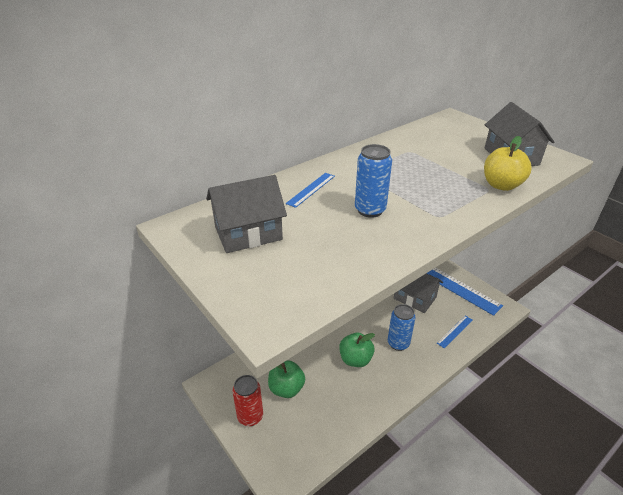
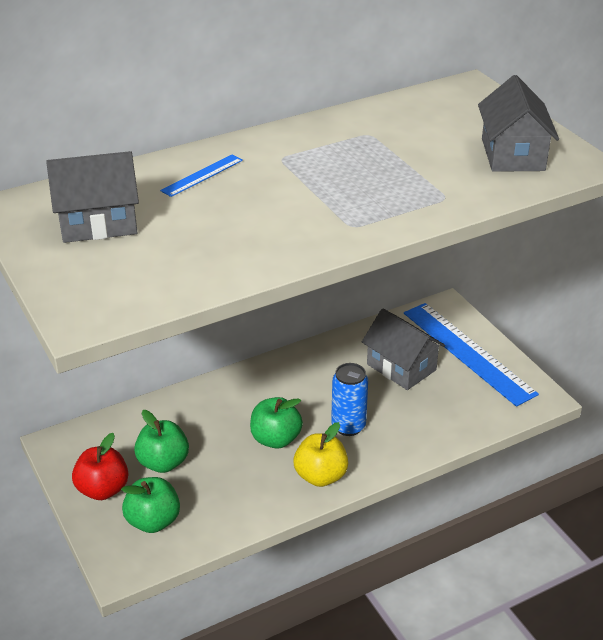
camera: 10 degrees right, 0 degrees up
(250, 416) = (103, 489): red can -> red apple
(292, 437) = (153, 521): none -> green apple
(370, 210) = (265, 209): blue can -> none
(455, 331) = (443, 421): blue ruler -> none
(501, 185) = (467, 194): yellow apple -> yellow apple (320, 476)

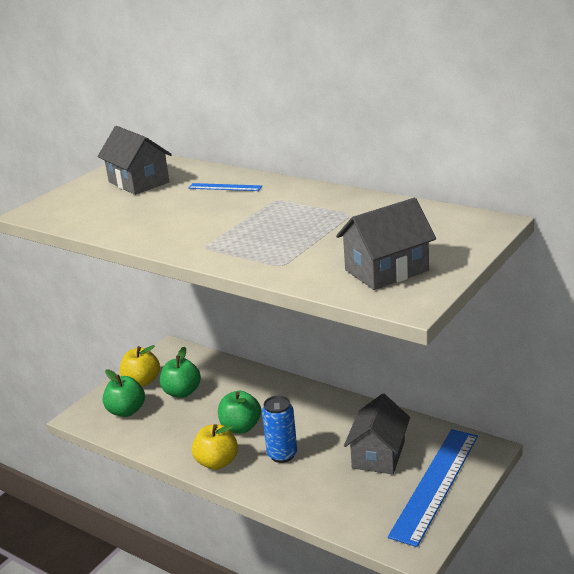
camera: 65 degrees right, 10 degrees down
(103, 489) = (142, 381): red apple -> yellow apple

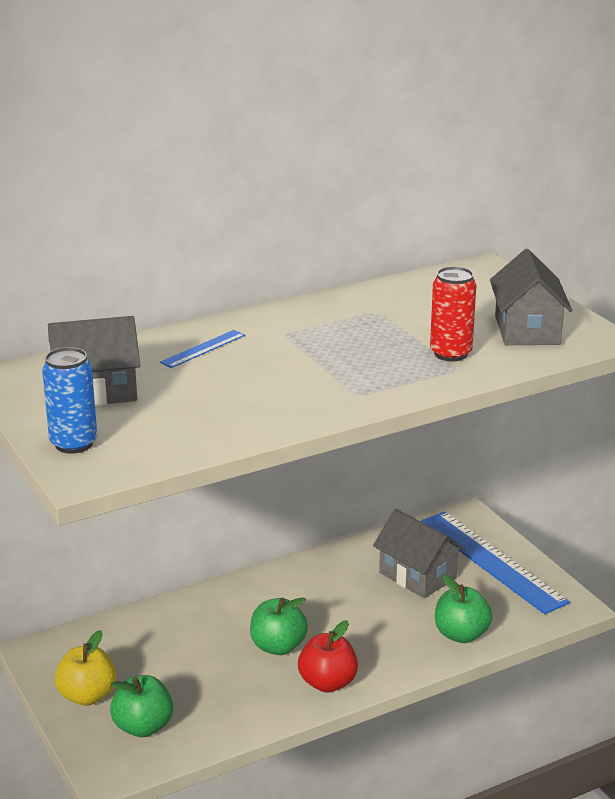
camera: 65 degrees left, 0 degrees up
(182, 392) = (154, 670): green apple -> green apple (461, 634)
(217, 462) = (327, 683): yellow apple -> red apple
(282, 455) = (358, 634): blue can -> blue can (73, 444)
(305, 256) = (450, 354): none -> red can

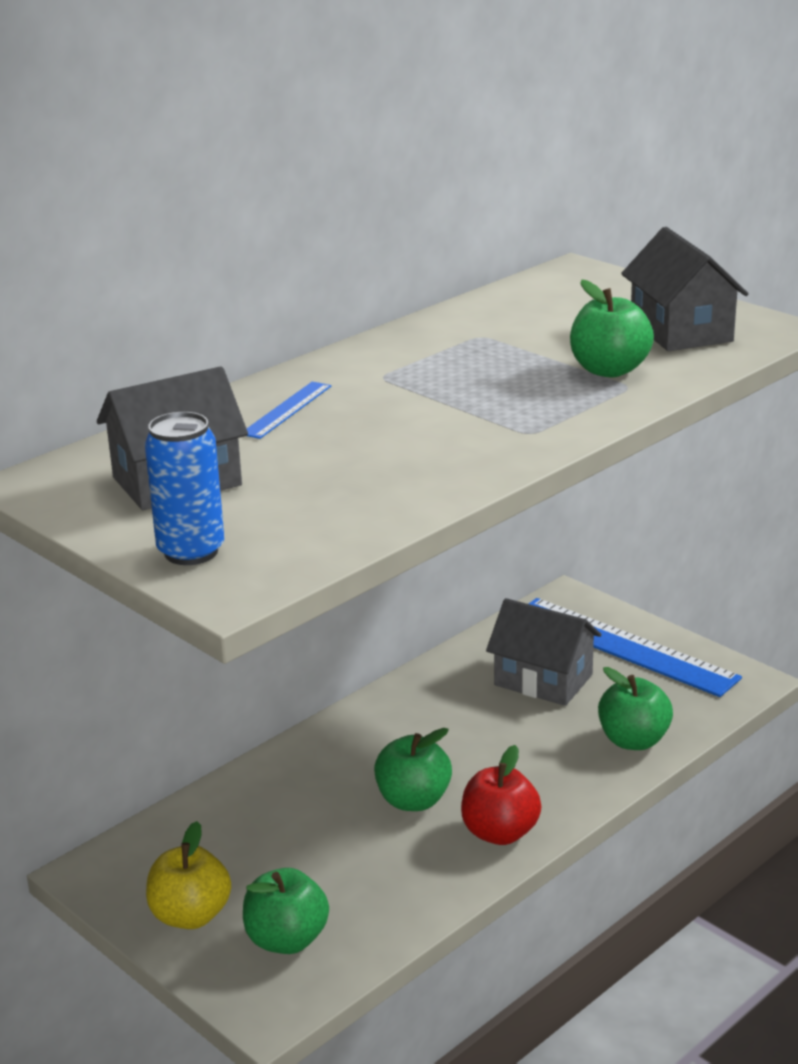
camera: 15 degrees left, 0 degrees up
(450, 354) = (609, 370): red can -> green apple

